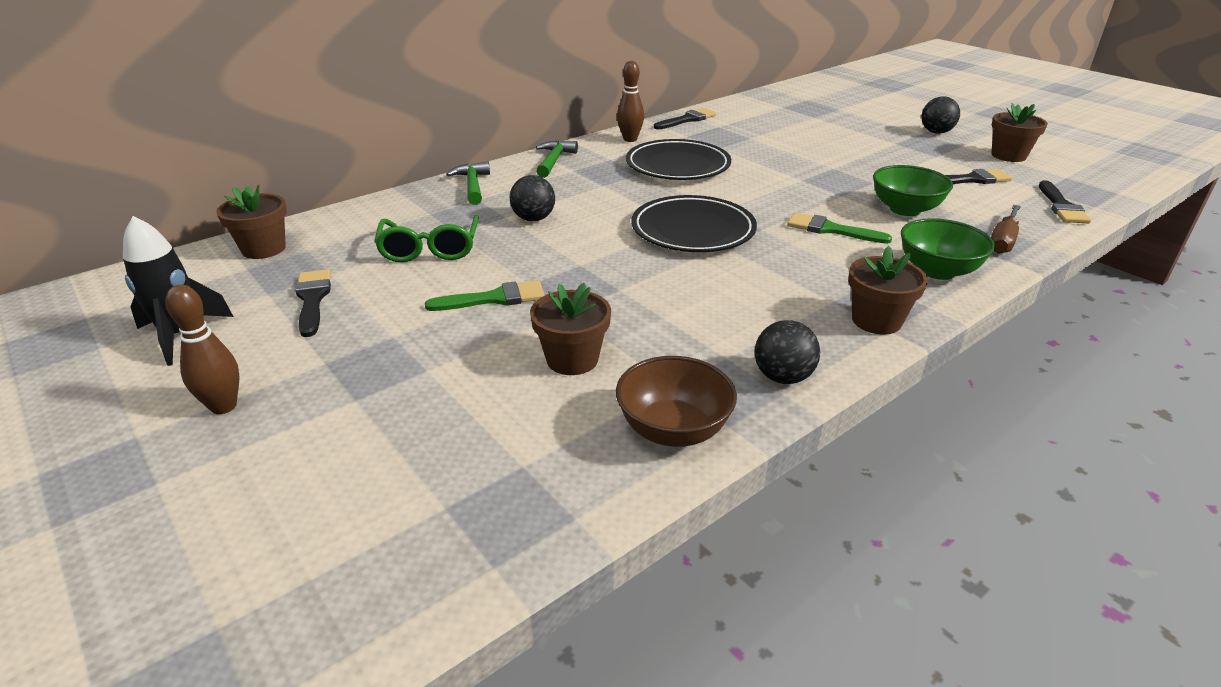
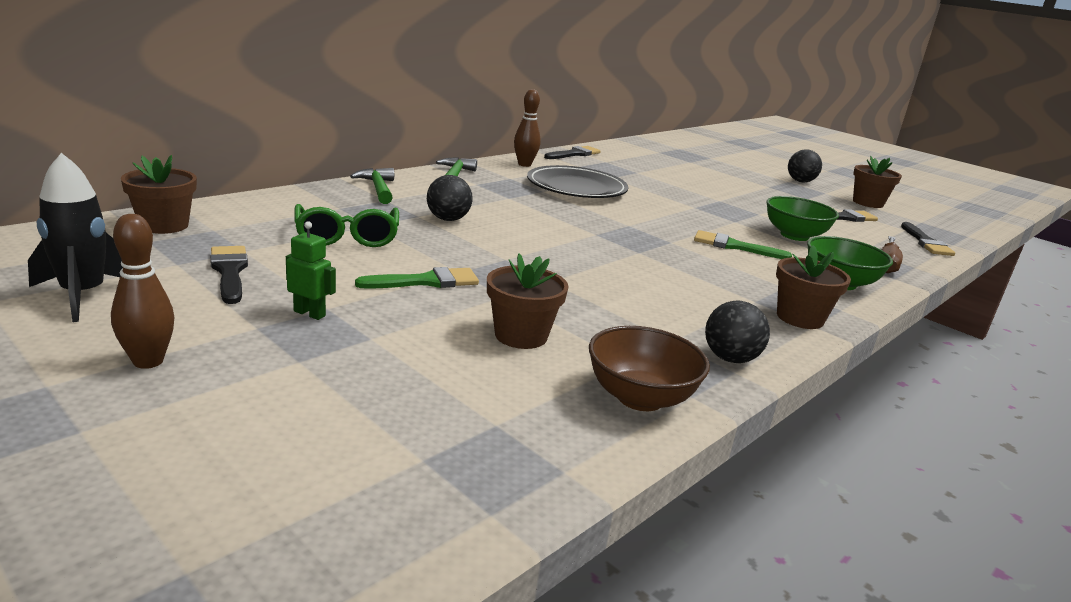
camera: 10 degrees left, 10 degrees down
(376, 344) = (309, 313): none -> green robot
(693, 230) = (607, 238): black plate -> none

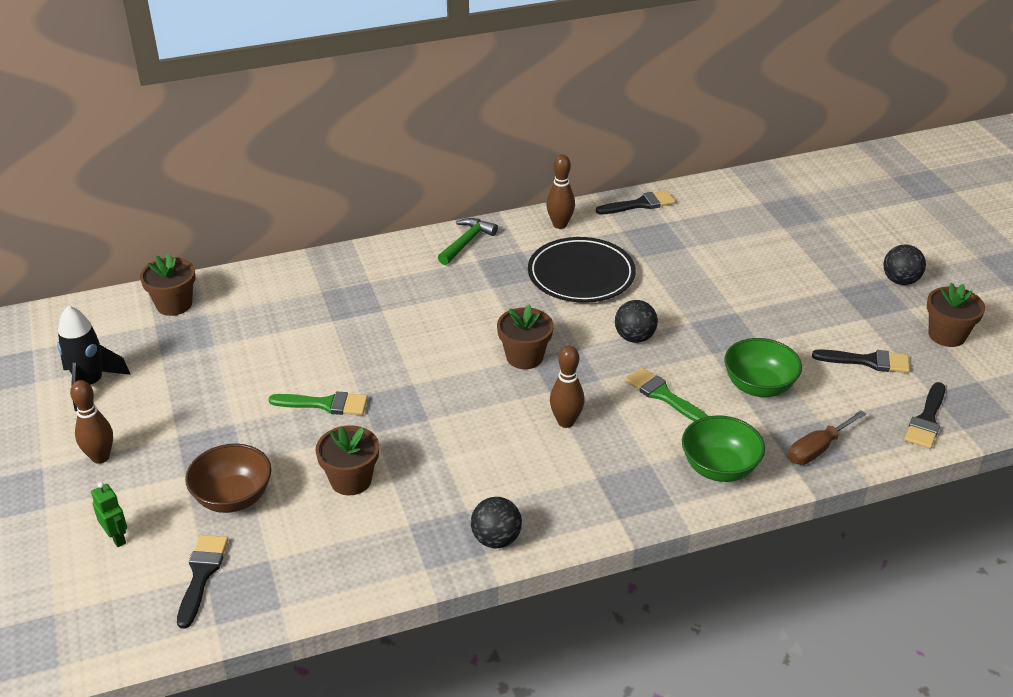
camera: 30 degrees right, 15 degrees up
(229, 271) = (191, 370): black brush -> black brush (202, 574)
(309, 313) = (219, 428): green robot -> green robot (117, 537)
(347, 237) = (301, 336): green glasses -> none
(378, 188) = (374, 262): green hammer -> none
(448, 219) = (405, 319): black ball -> black ball (634, 337)
(640, 398) = (385, 561): brown bowl -> brown bowl (233, 498)
(679, 269) = (566, 422): none -> brown bowling pin
(800, 318) = (616, 507): brown flower pot -> brown flower pot (524, 357)

